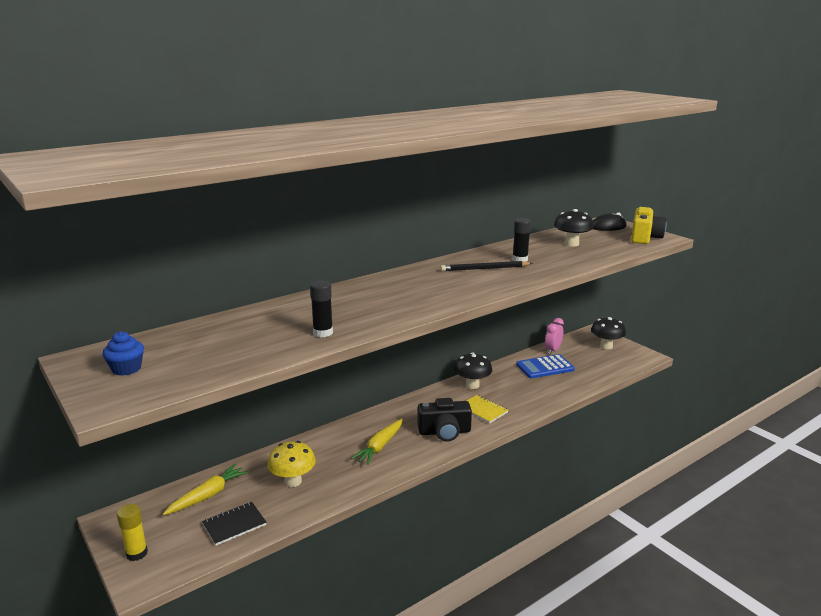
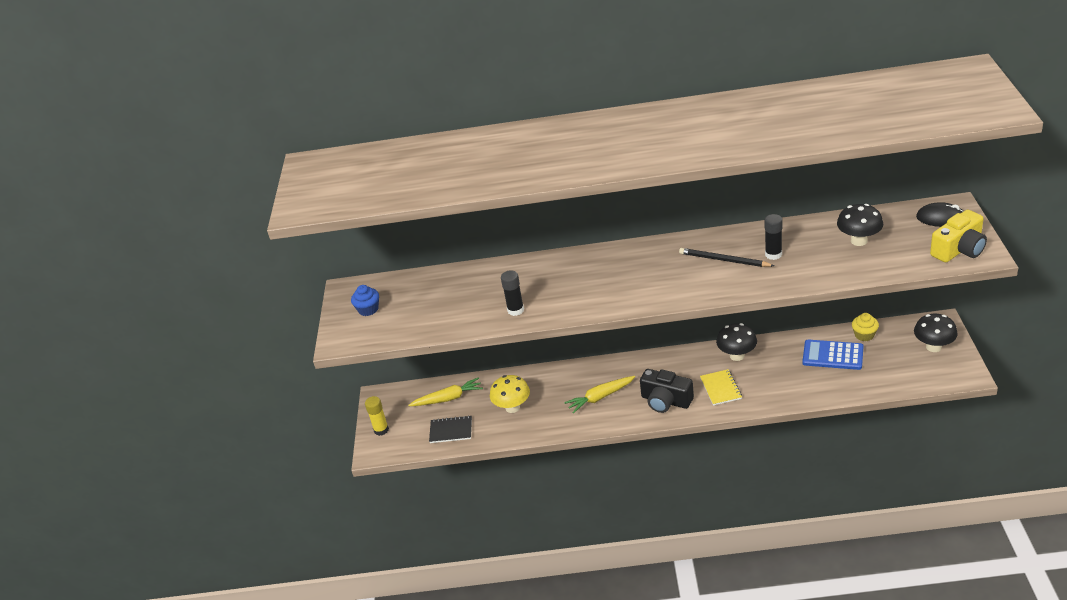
camera: 40 degrees right, 15 degrees up
(552, 350) = (864, 335): pink clock -> yellow cupcake

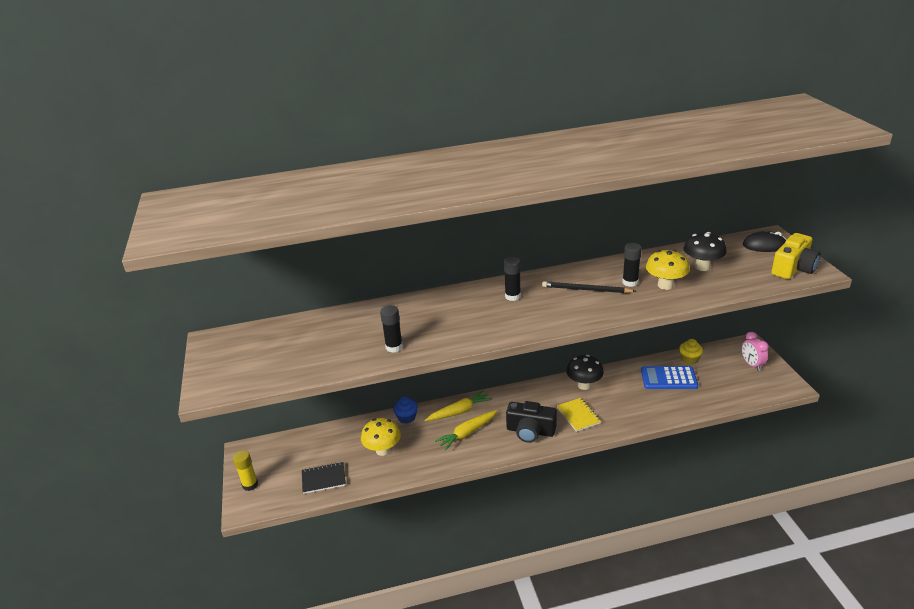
camera: 15 degrees left, 5 degrees down
(368, 309) = (236, 357): blue cupcake -> blue cupcake (406, 417)
(448, 398) = (316, 447): yellow carrot -> yellow carrot (459, 411)
(646, 262) = (512, 296): none -> black glue stick
(809, 260) = (665, 285): none -> yellow mushroom
(933, 347) = (751, 365): black mushroom -> pink clock

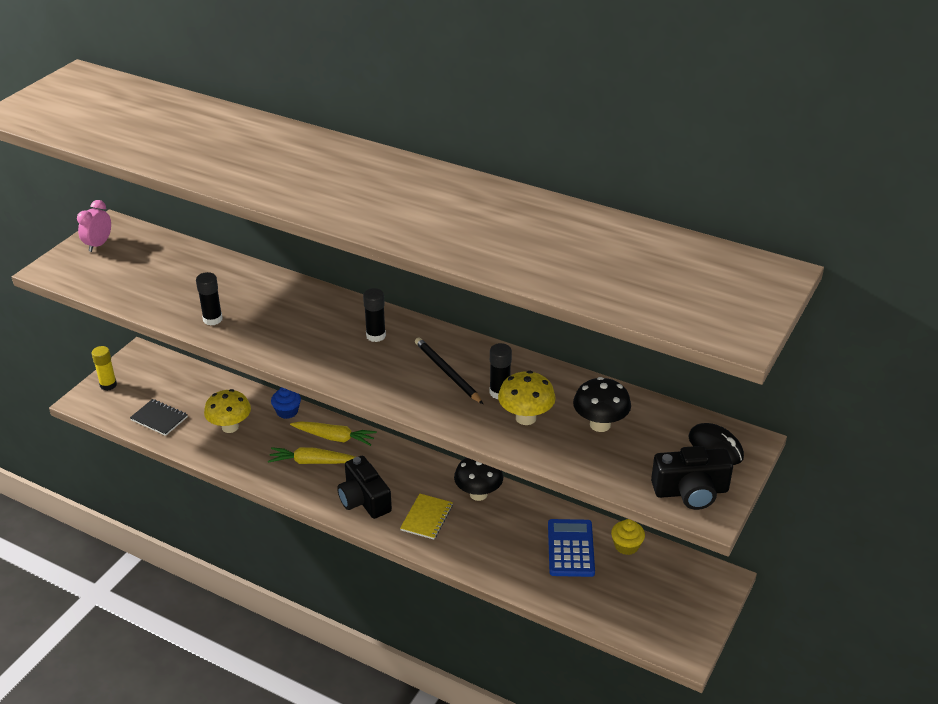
camera: 40 degrees right, 5 degrees up
(668, 378) = (570, 548): blue calculator -> blue calculator turned 45 degrees clockwise
(751, 365) = (684, 600): pink clock -> pink clock (98, 245)
(793, 268) = (691, 491): yellow camera -> black camera

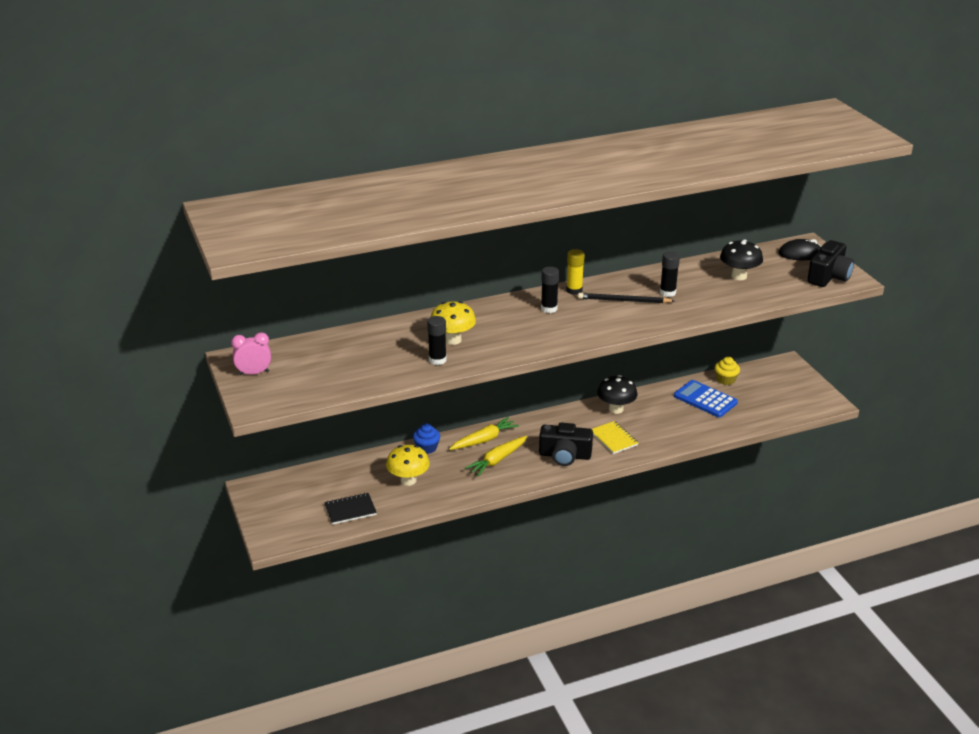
camera: 50 degrees left, 5 degrees down
(98, 245) = (254, 373): pink clock -> pink clock turned 105 degrees clockwise
(108, 385) = (269, 519): yellow glue stick -> yellow glue stick (574, 290)
(525, 418) = (703, 295): yellow mushroom -> yellow mushroom (453, 340)

